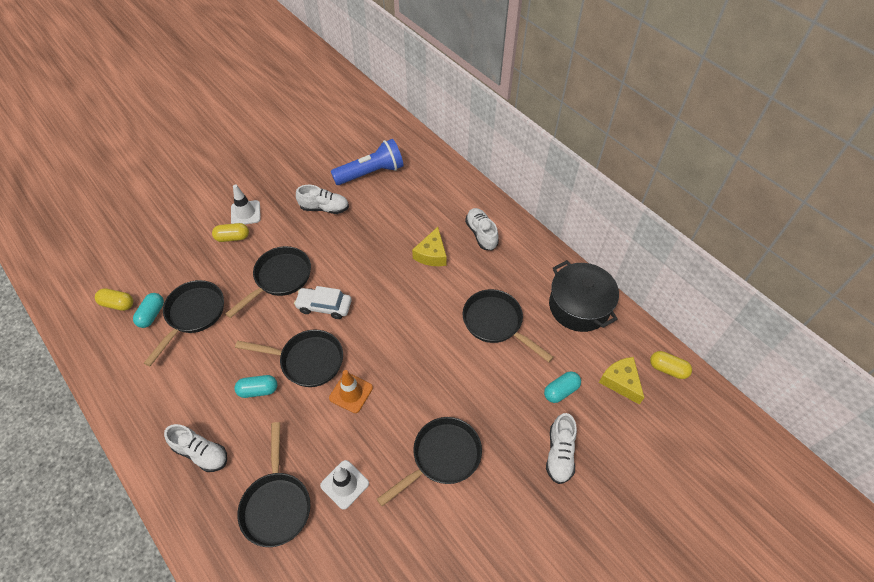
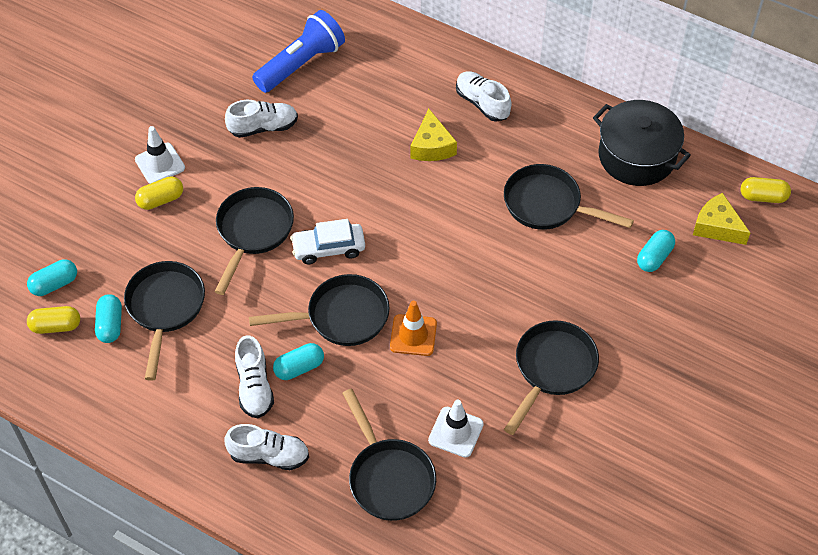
camera: 20 degrees left, 0 degrees up
(134, 274) = (54, 284): none -> turquoise capsule
(559, 453) = (679, 323): white shoe -> white shoe (254, 387)

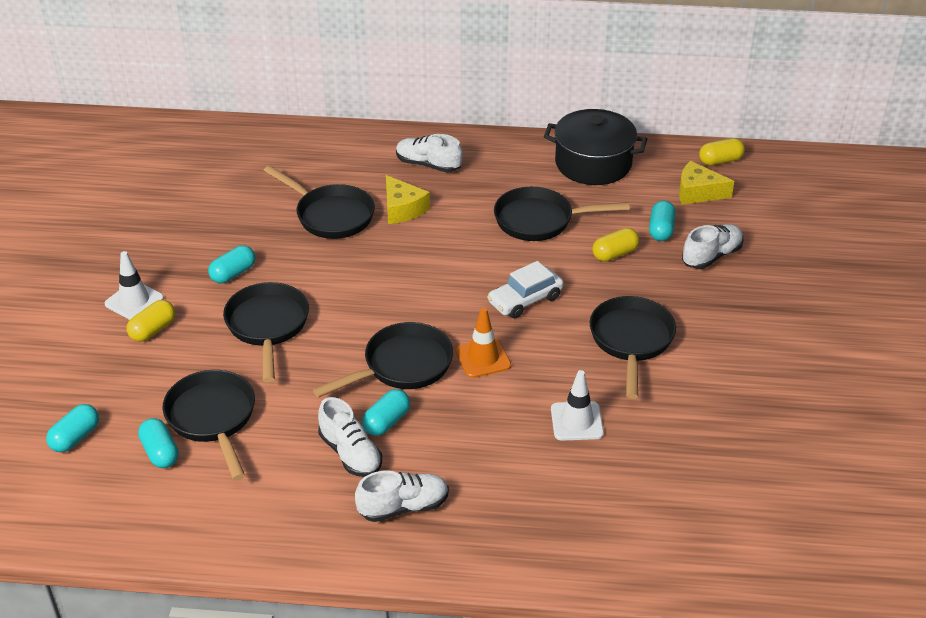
camera: 25 degrees left, 15 degrees down
(56, 326) = (98, 474): yellow capsule -> yellow capsule (615, 254)
(252, 164) = (233, 273): none -> turquoise capsule
(263, 127) = (226, 241): white shoe -> white shoe (711, 256)
(301, 64) = (234, 183): blue flashlight -> none
(328, 248) = (353, 316): white car -> white car (525, 300)
(389, 477) = (537, 482): black pan -> black pan (330, 215)

